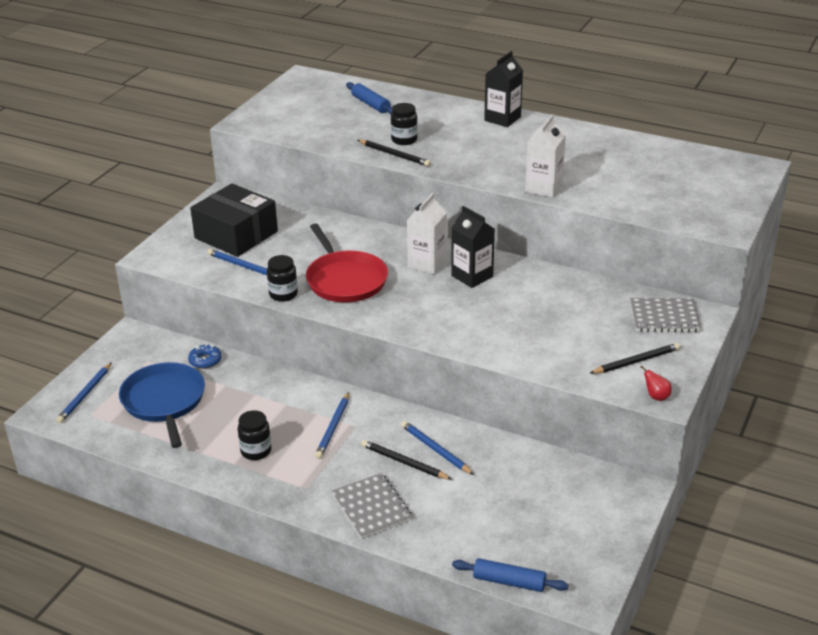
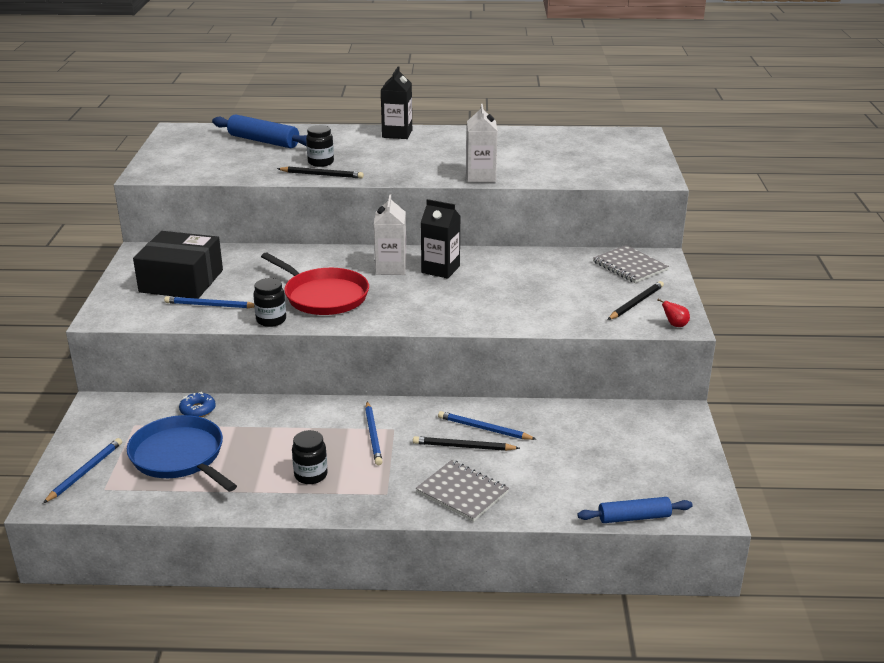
camera: 25 degrees left, 5 degrees down
(85, 395) = (85, 472): blue pencil -> blue pencil turned 150 degrees counterclockwise
(370, 104) = (263, 141): blue rolling pin -> blue rolling pin, size x1.51
(664, 317) = (630, 266): grey notebook -> grey notebook turned 75 degrees clockwise

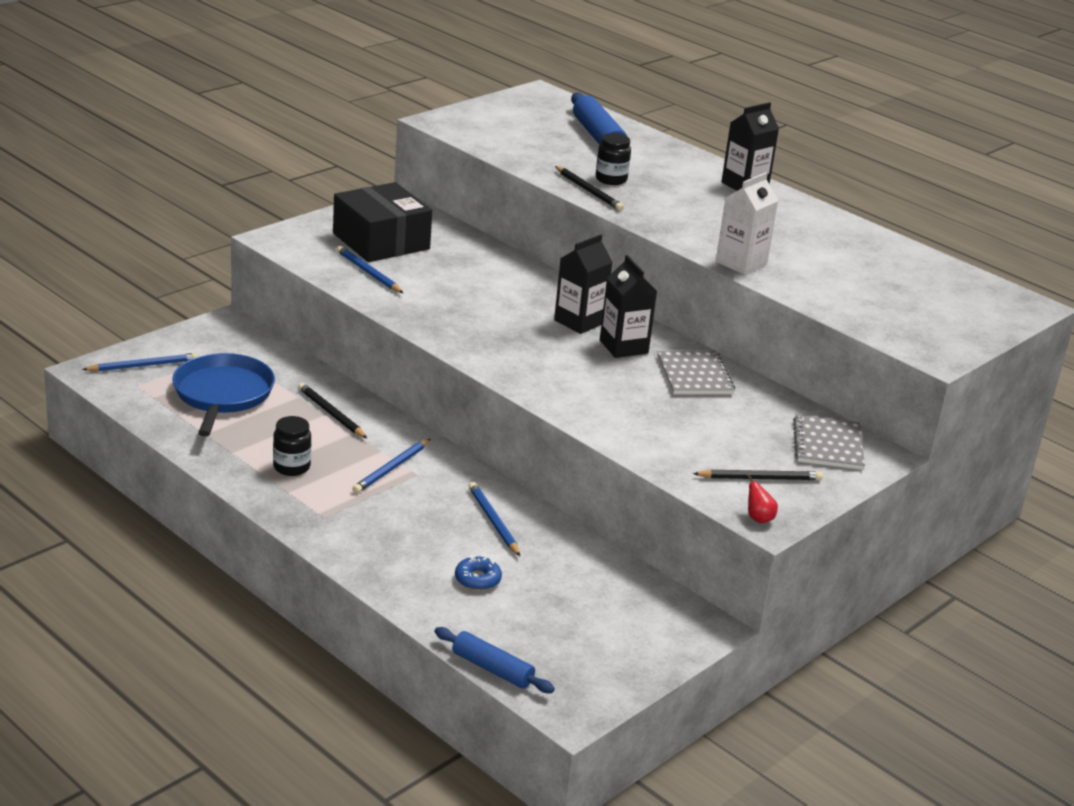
camera: 40 degrees right, 0 degrees up
(198, 410) = (291, 368): blue donut -> blue donut (477, 579)
(271, 320) = (394, 310): black jar -> none
(323, 296) = (473, 313): red pan -> none
(391, 268) = (579, 322): white carton -> black carton
(462, 492) = (384, 555): grey notebook -> grey notebook (694, 375)
(463, 447) = (449, 523): black pencil -> black pencil (331, 413)

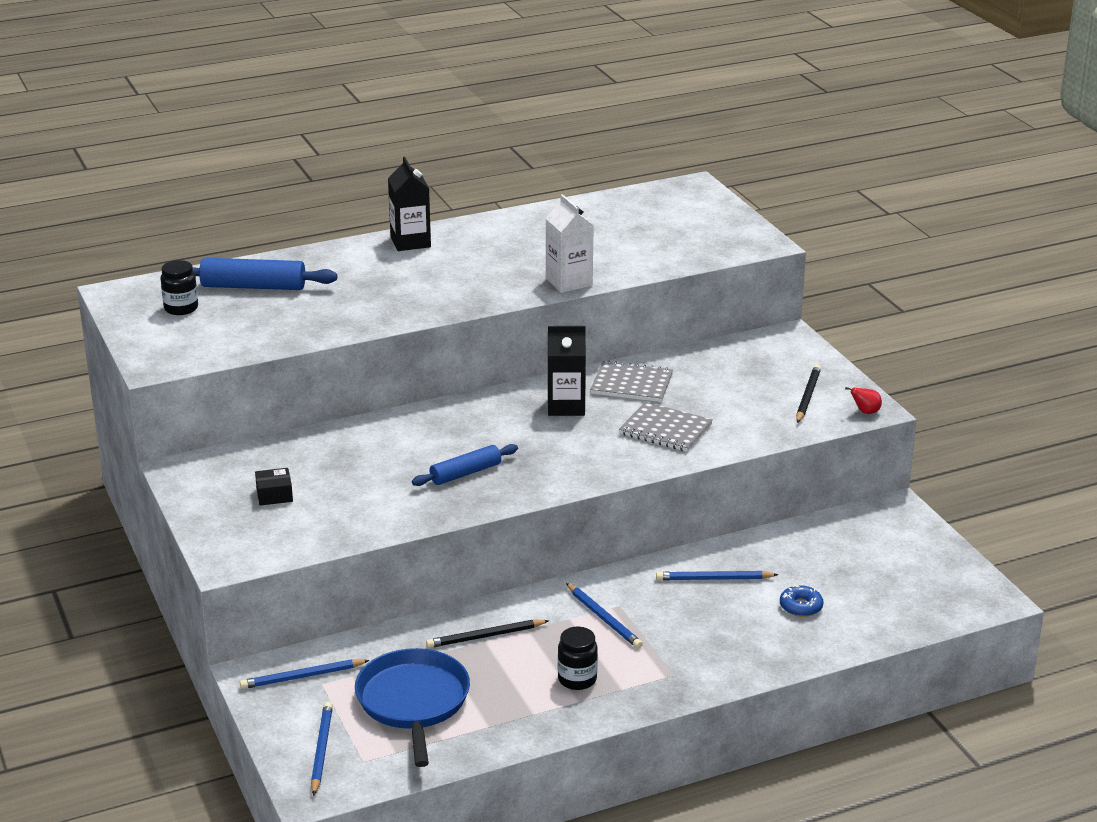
camera: 65 degrees left, 0 degrees up
(222, 394) = (413, 702): blue pan -> blue pan turned 60 degrees clockwise
(368, 273) = (344, 516): blue pencil -> blue pencil (302, 677)
(381, 241) = (274, 495): black box -> black box, size x0.40
(492, 669) = (929, 626): blue rolling pin -> blue rolling pin (465, 473)
(579, 322) = (508, 418): black carton -> none
(589, 191) = (380, 319): black pencil -> none
(611, 179) = (360, 302): black jar -> black jar (181, 308)
(828, 445) = (766, 354): grey notebook -> grey notebook (665, 429)

